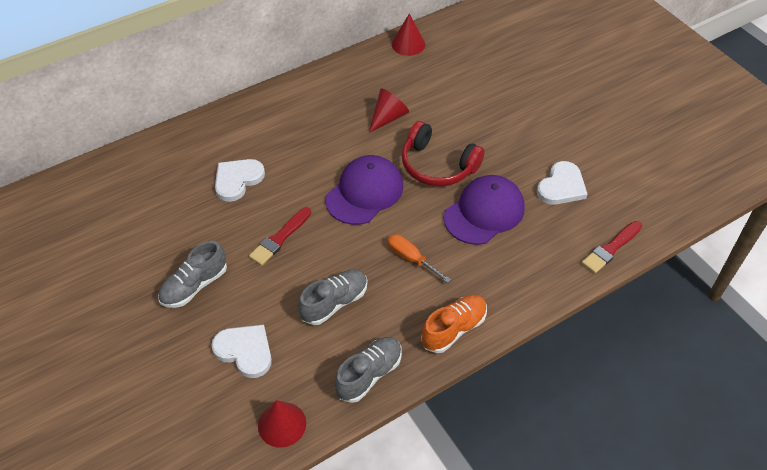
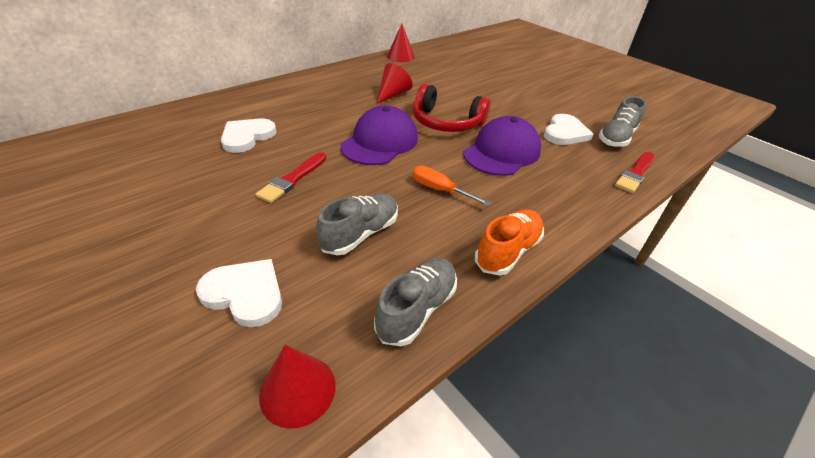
camera: 10 degrees left, 10 degrees down
(194, 286) = (185, 226): grey shoe -> grey shoe (616, 138)

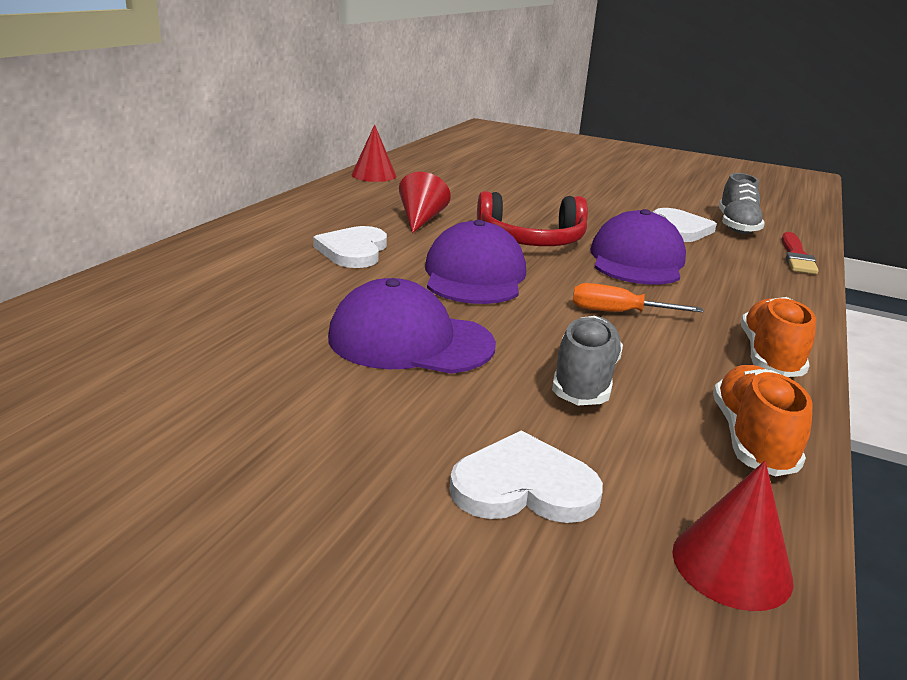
camera: 25 degrees left, 15 degrees down
(247, 137) = (268, 303): white heart -> white heart (353, 251)
(292, 179) = (410, 341): red brush -> purple cap
(416, 309) = (751, 439): grey shoe -> orange shoe

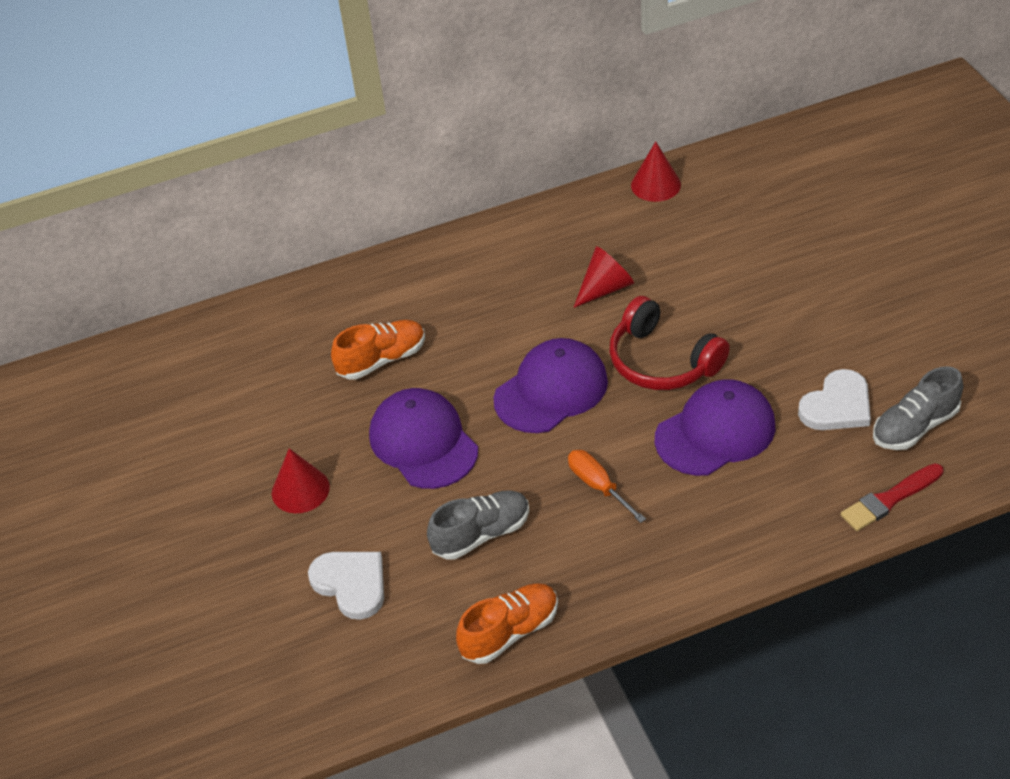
camera: 50 degrees right, 20 degrees up
(353, 251) = (499, 316): white heart -> none
(731, 565) = (383, 681): red cone -> red cone (300, 490)
(769, 357) = (637, 586): orange shoe -> orange shoe (382, 360)

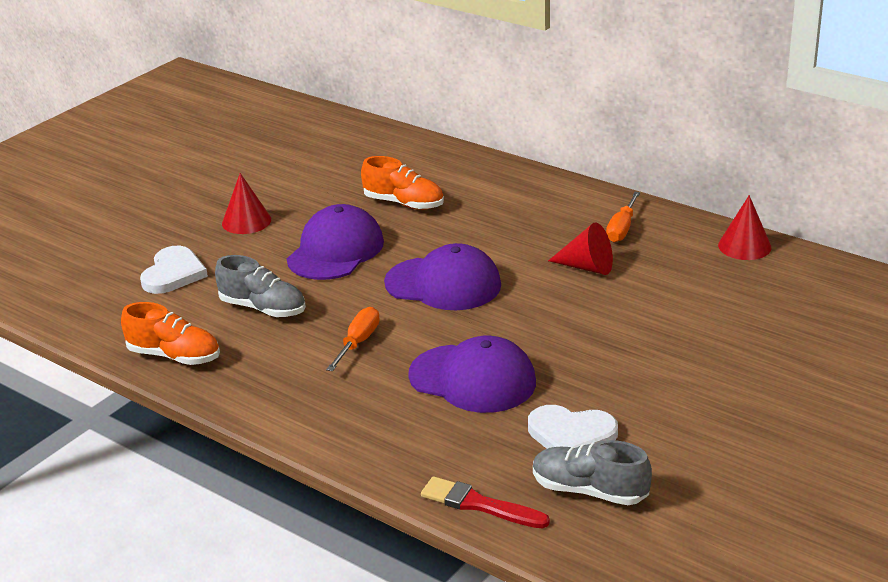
camera: 55 degrees right, 15 degrees down
(563, 240) = (622, 228): none -> orange screwdriver
(662, 361) = (529, 324): red headphones -> none

